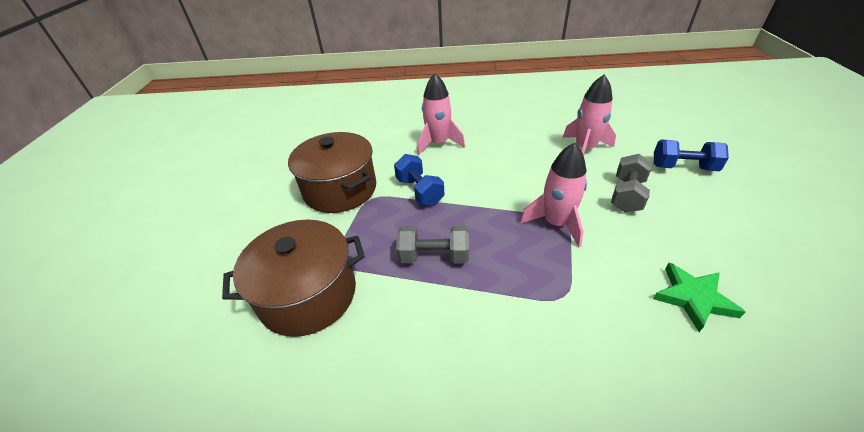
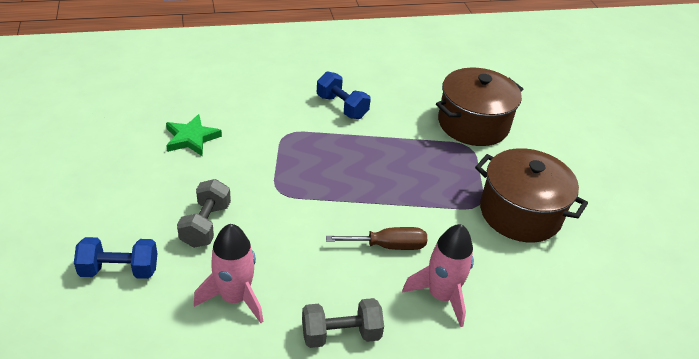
camera: 160 degrees right, 0 degrees up
(420, 191) = (432, 216): blue dumbbell -> blue dumbbell (342, 107)
(434, 256) = (391, 154): grey dumbbell -> grey dumbbell (341, 334)
(466, 172) = (388, 246): none -> brown screwdriver
(556, 223) = (286, 188): pink rocket -> none

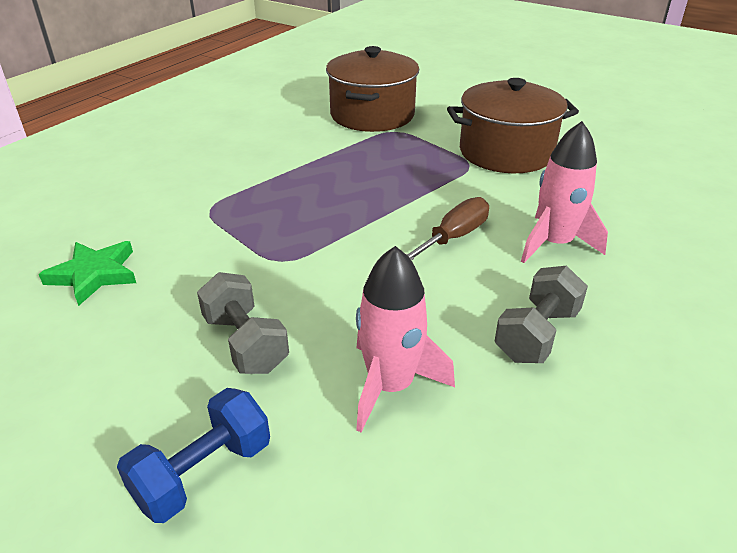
camera: 40 degrees left, 5 degrees down
(342, 107) = (234, 159): blue dumbbell -> none

